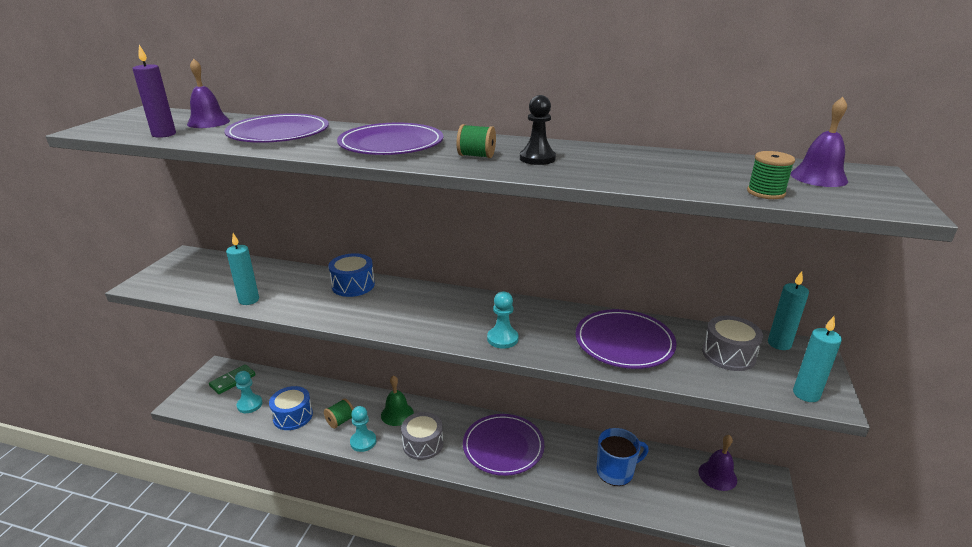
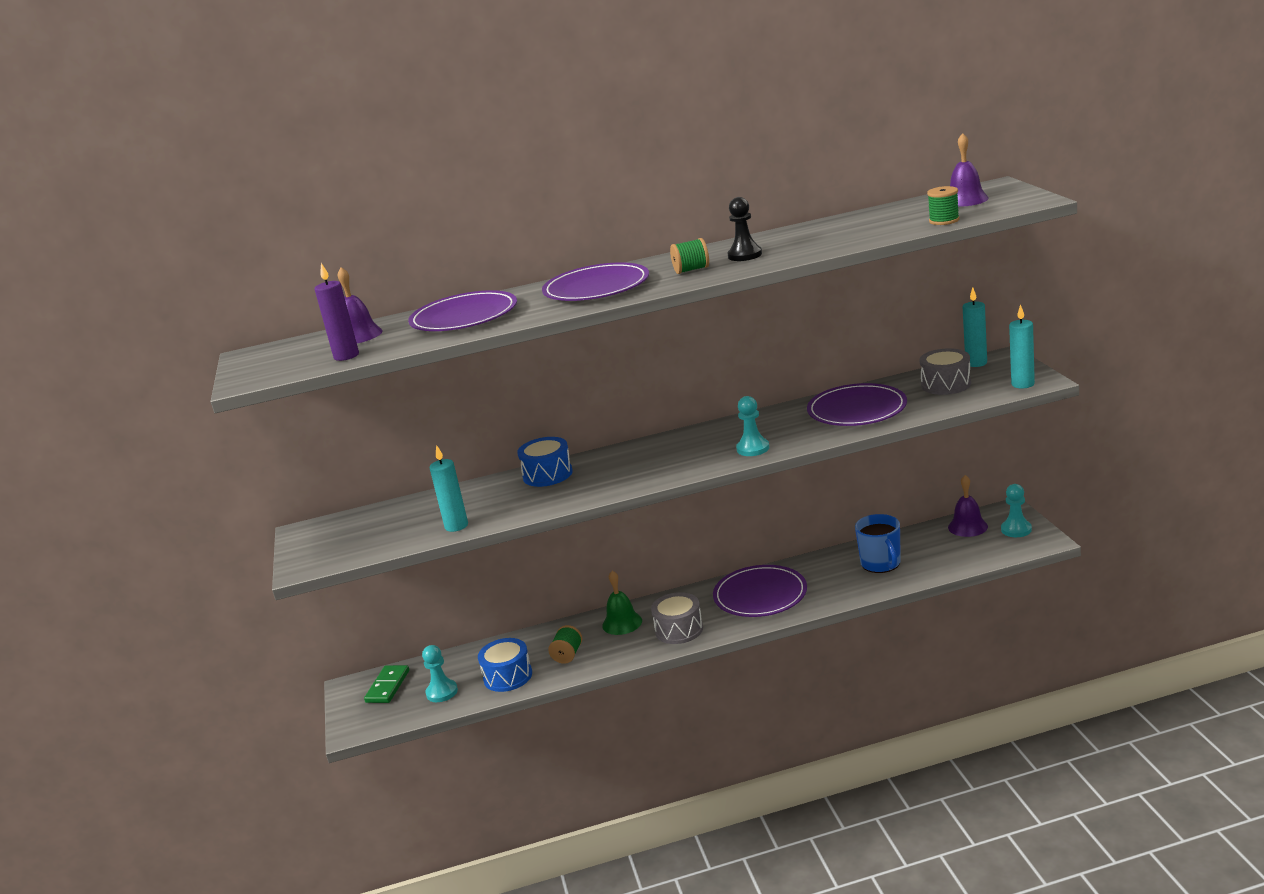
camera: 25 degrees left, 5 degrees down
(363, 442) = (614, 656): turquoise pawn -> turquoise pawn (1016, 530)
(615, 472) = (881, 564): blue mug -> blue mug turned 120 degrees clockwise

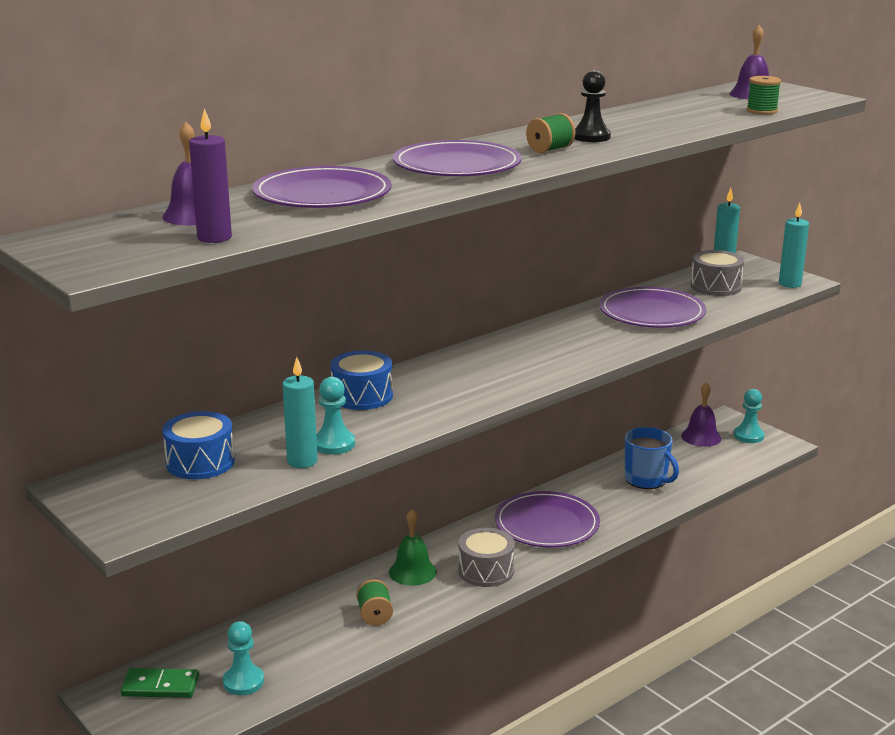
camera: 30 degrees left, 0 degrees up
(387, 686) = (160, 686): green domino -> green domino turned 75 degrees counterclockwise
(508, 676) = (317, 650): blue drum -> blue drum (200, 462)
(753, 448) = (582, 355): turquoise pawn -> turquoise pawn (334, 444)

